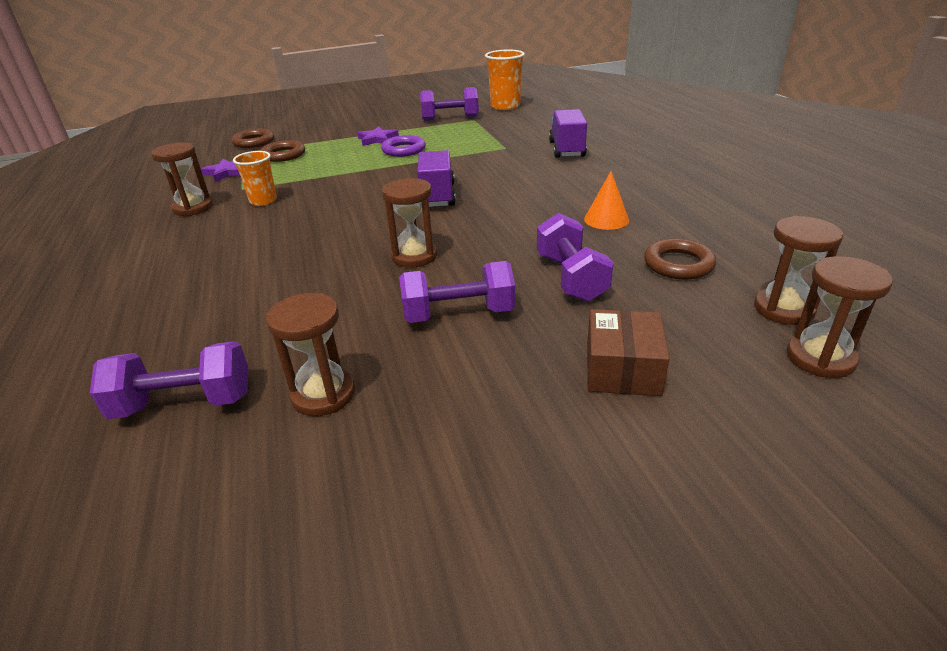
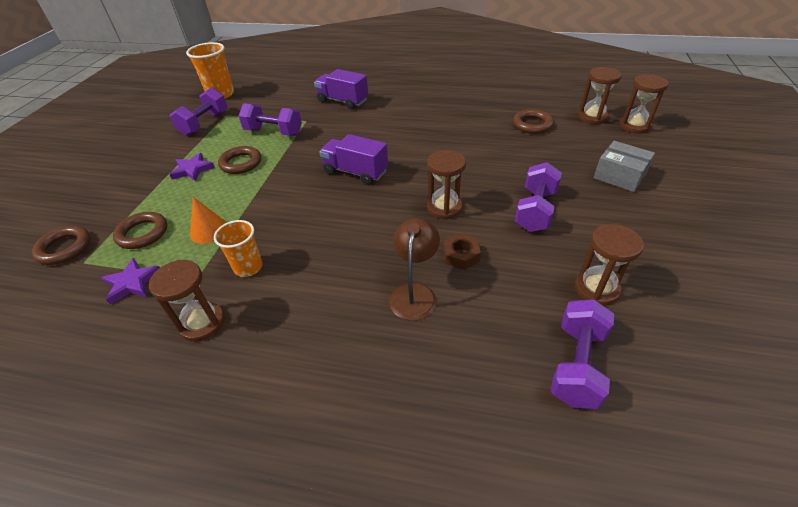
camera: 60 degrees left, 10 degrees up
(262, 279) = (414, 293): none -> brown lamp
(335, 288) = (461, 255): none -> brown nut
(404, 150) = (241, 163): purple ring -> brown ring
(571, 278) = (521, 159): purple dumbbell -> purple dumbbell (274, 132)
(606, 219) = (461, 125): orange cone -> orange cone (209, 230)
(622, 369) = (619, 176): brown box -> grey box

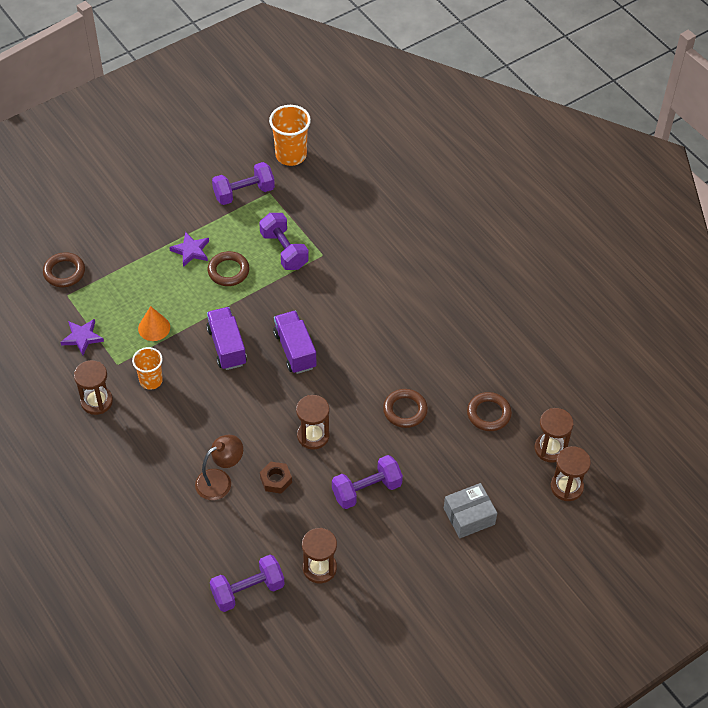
camera: 40 degrees right, 10 degrees up
(143, 233) = (115, 296): brown ring -> brown ring (405, 410)
(342, 101) = (378, 251): purple truck -> purple truck (227, 346)
(619, 176) = (469, 516): grey box -> grey box turned 75 degrees clockwise

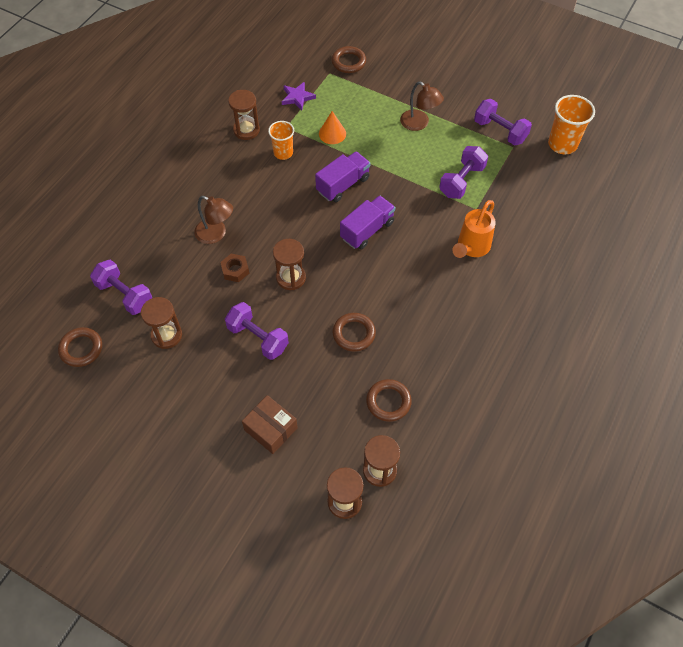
camera: 65 degrees right, 5 degrees up
(191, 251) = (419, 124): purple star -> brown lamp
(228, 271) = (416, 155): brown ring -> brown ring (81, 349)
(364, 279) = (471, 247): none -> orange watering can
(469, 516) = (271, 429): grey box -> brown box

